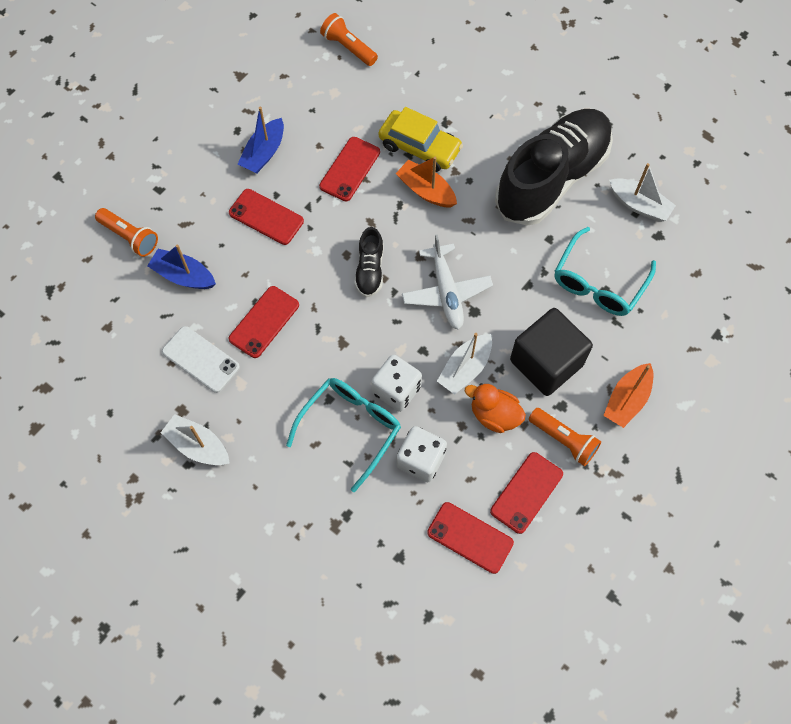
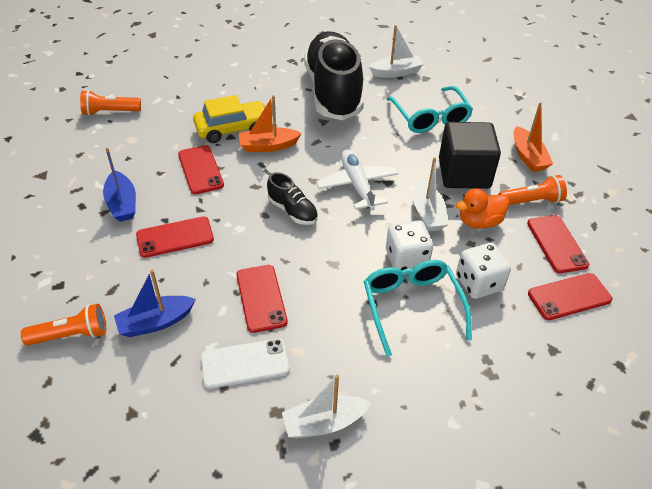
camera: 50 degrees left, 20 degrees down
(446, 292) = (357, 185): white plane -> white plane turned 135 degrees counterclockwise

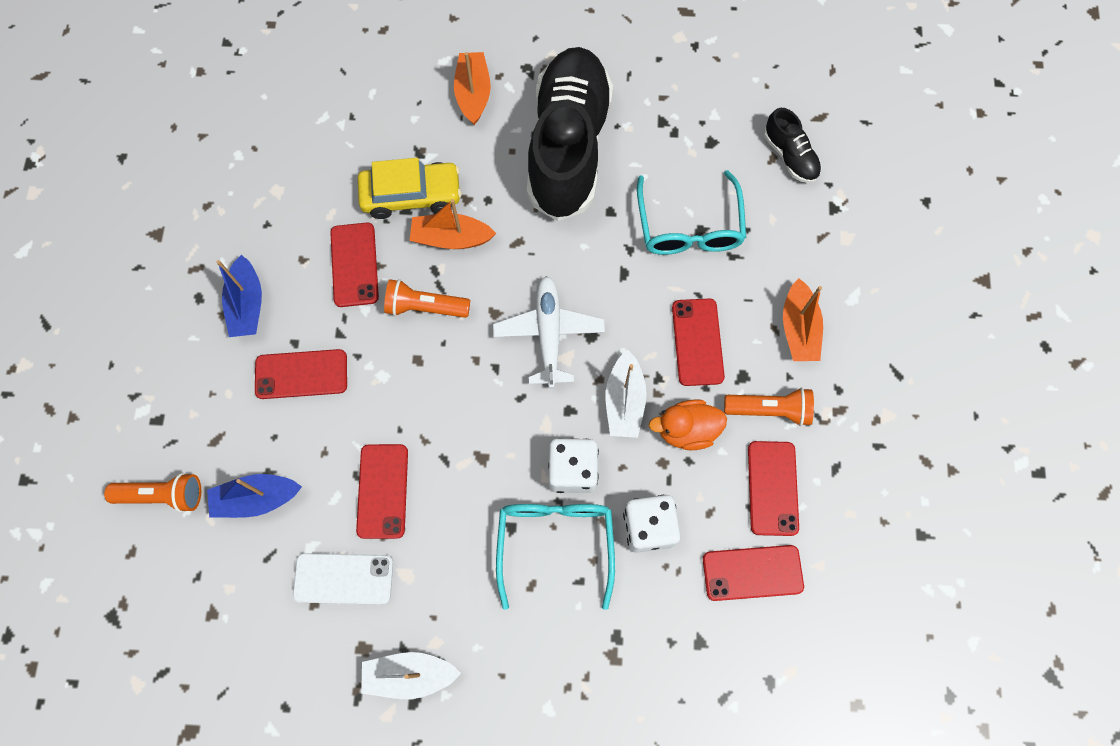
camera: 15 degrees right, 25 degrees up
(110, 112) = (256, 131): orange flashlight -> orange flashlight (425, 307)
(259, 76) = (473, 93): none -> orange boat
(292, 210) = (454, 361): black shoe -> black shoe (790, 156)
(396, 72) = (672, 122): white boat -> none
(464, 173) = (697, 342): black cube -> red phone

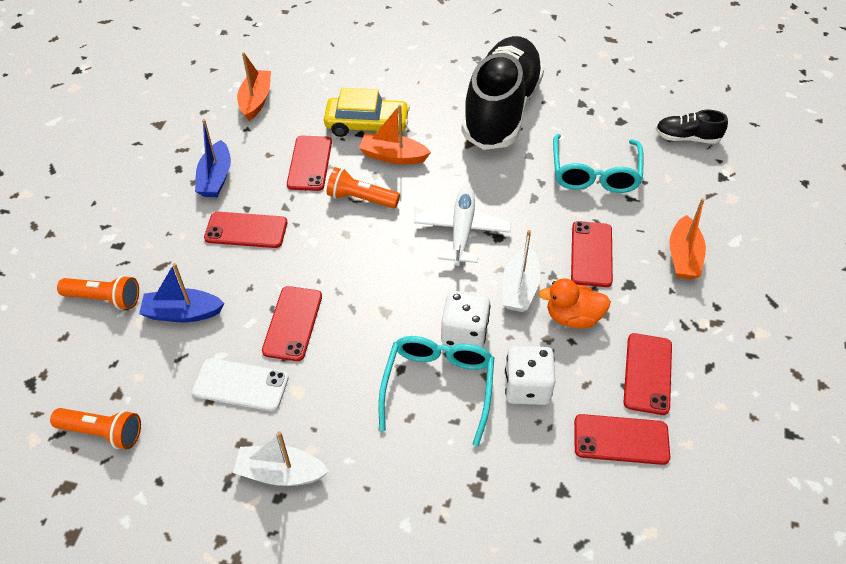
camera: 10 degrees right, 20 degrees down
(473, 93) = (431, 68): orange boat -> orange boat (256, 100)
(769, 410) = (651, 313): orange flashlight -> orange flashlight (102, 432)
(790, 156) = (687, 138): black shoe -> black shoe turned 120 degrees clockwise

